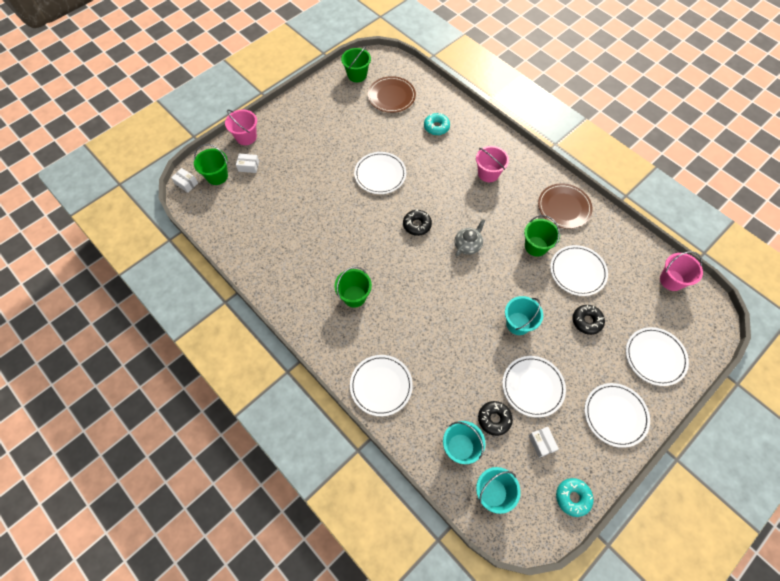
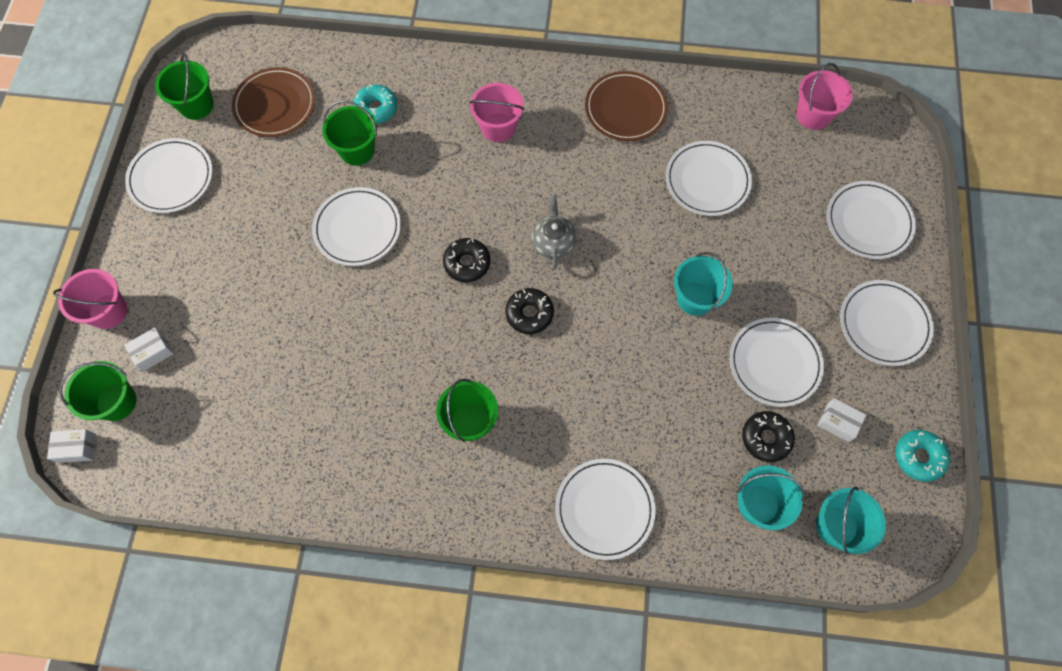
camera: 40 degrees left, 5 degrees up
(319, 99) = (171, 178): none -> white plate
(536, 246) = (635, 183): green bucket -> green bucket (357, 150)
(587, 321) = (766, 235): black donut -> black donut (529, 314)

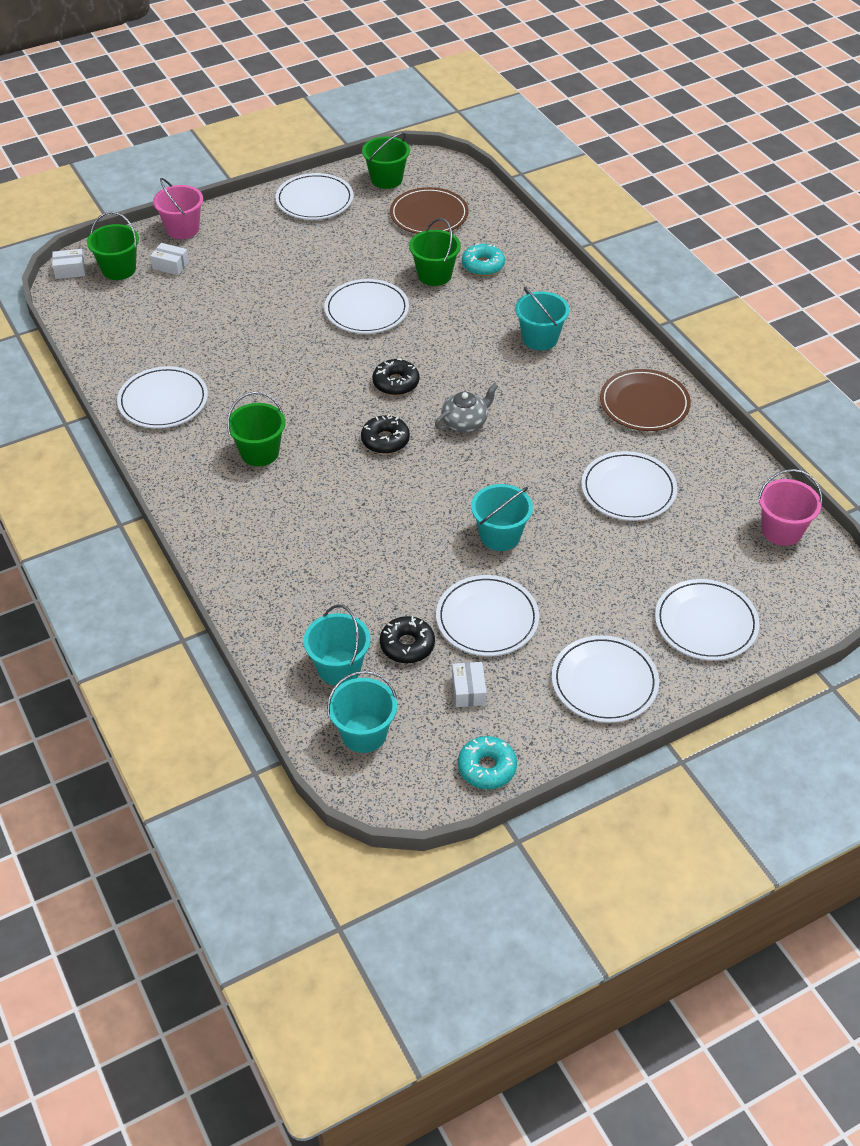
camera: 55 degrees right, 20 degrees down
(76, 448) = (70, 270): white box -> white box turned 60 degrees counterclockwise
(498, 127) = (540, 338): pink bucket -> turquoise bucket
(604, 509) = (251, 568): white plate -> white plate (163, 401)

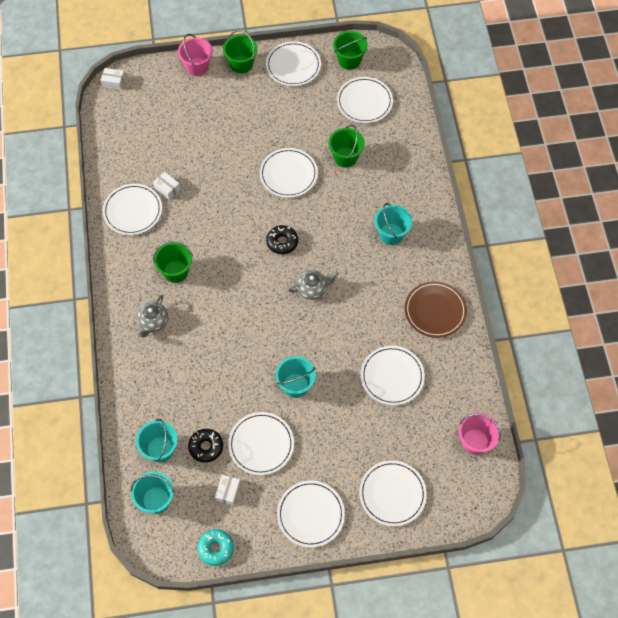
camera: 20 degrees right, 15 degrees up
(119, 269) = (144, 90): green bucket -> green bucket (241, 64)
(170, 265) = (178, 97): white box -> white box (167, 189)
(254, 518) = (153, 322): none -> grey teapot
(385, 440) = (256, 287): black donut -> none
(429, 215) = (364, 102): brown plate -> white plate
(483, 265) = (381, 158): turquoise donut -> none

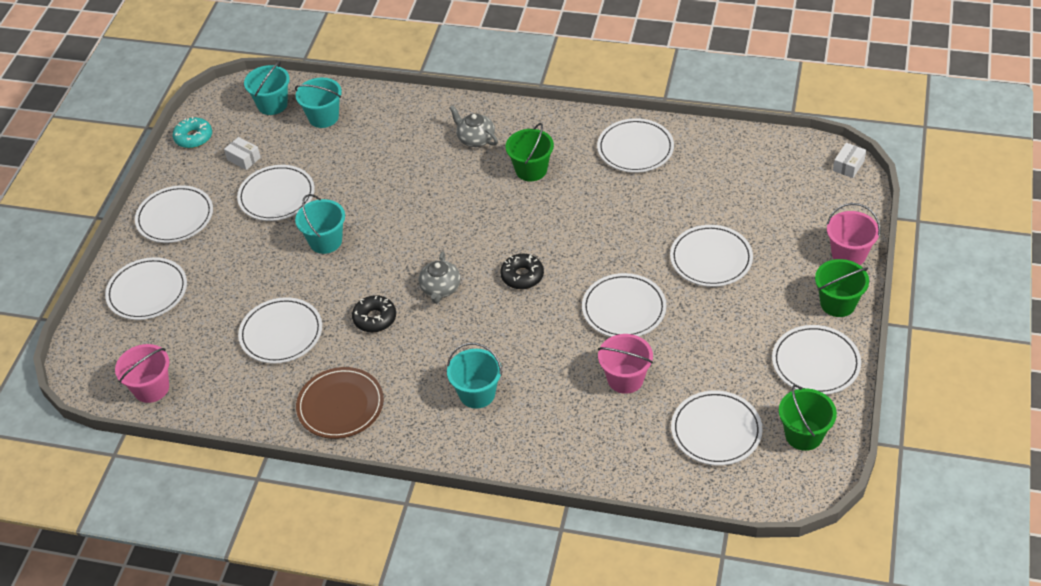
camera: 115 degrees right, 15 degrees down
(167, 189) = (654, 185): white box -> none
(206, 447) = (303, 152): black donut -> black donut (375, 318)
(226, 138) = (711, 258): none -> white plate
(345, 157) = (625, 379): green bucket -> pink bucket

